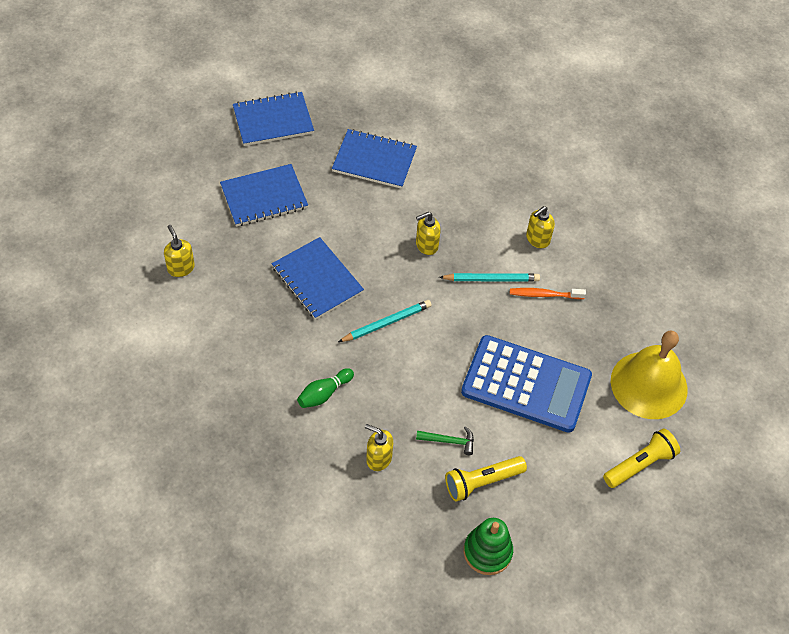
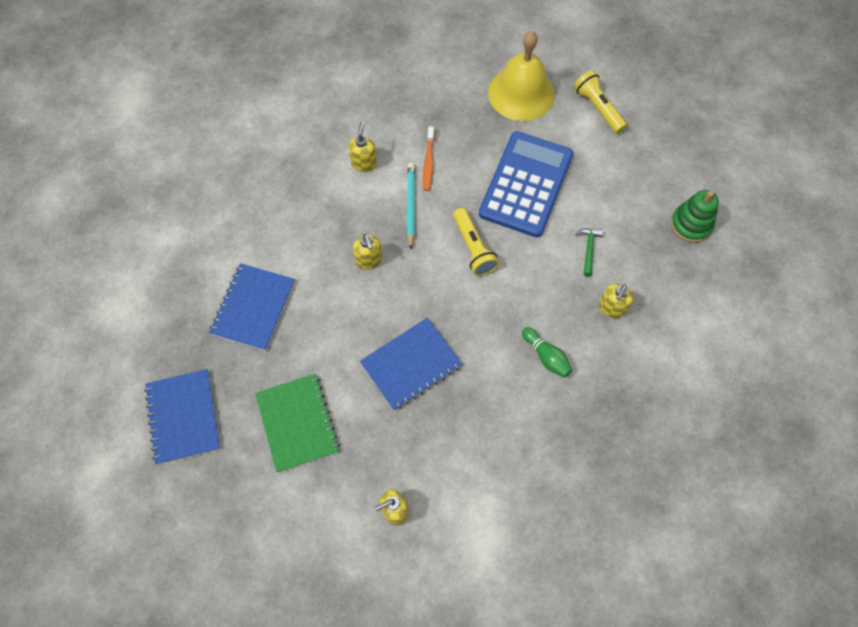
camera: 85 degrees left, 10 degrees up
(264, 197) = (297, 423): blue notebook -> green notebook
(387, 323) = (463, 299): turquoise pencil -> none
(482, 482) = (626, 225): yellow flashlight -> yellow flashlight (473, 248)
(537, 239) = (364, 163): yellow soap dispenser -> yellow soap dispenser turned 135 degrees counterclockwise

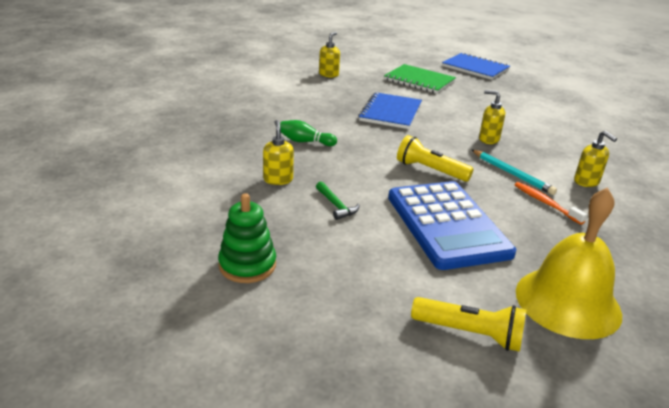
camera: 140 degrees right, 35 degrees down
(253, 307) = (514, 102): blue notebook -> none

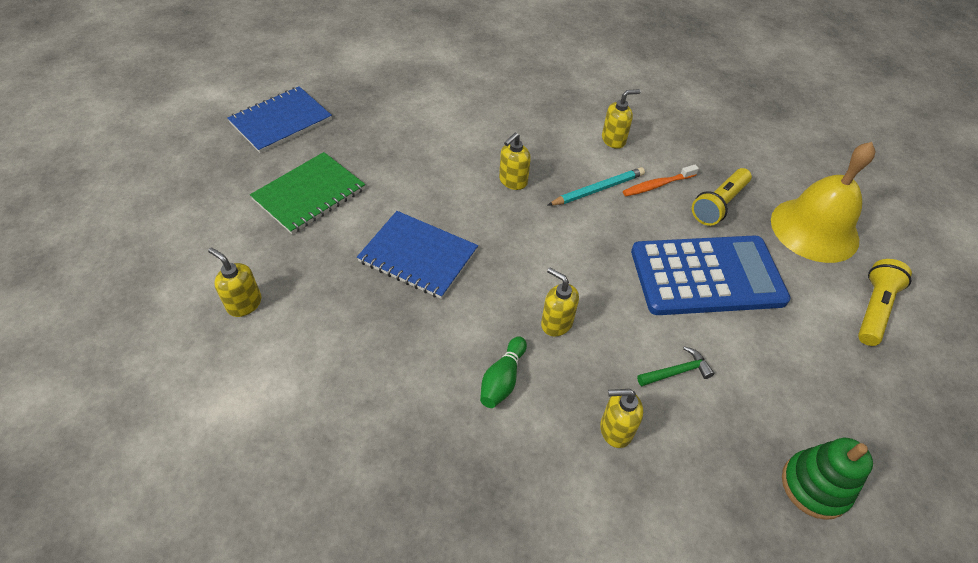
camera: 80 degrees left, 20 degrees up
(359, 158) = (556, 323): none -> yellow soap dispenser
(430, 170) = (589, 258): yellow flashlight -> yellow flashlight (719, 204)

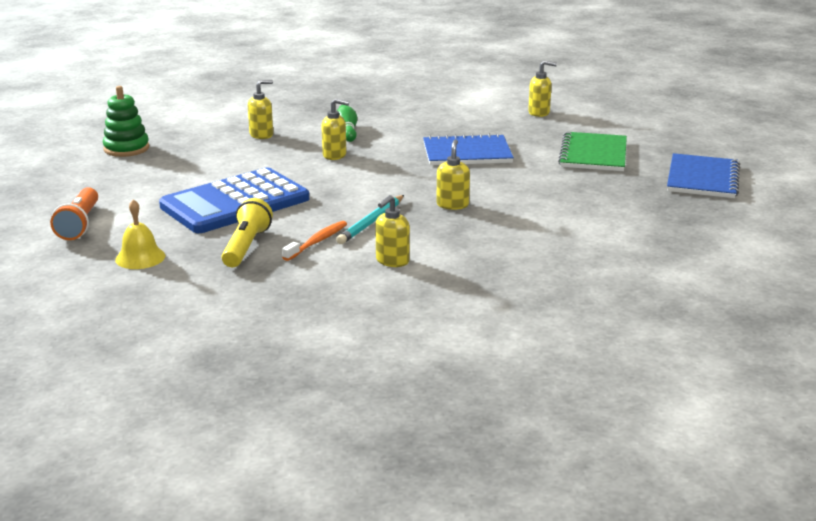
camera: 150 degrees right, 25 degrees down
(677, 372) = (234, 160): green hammer -> none
(814, 229) = (140, 257): yellow bell -> yellow bell, size x0.51
(873, 309) = (79, 224): yellow flashlight -> orange flashlight

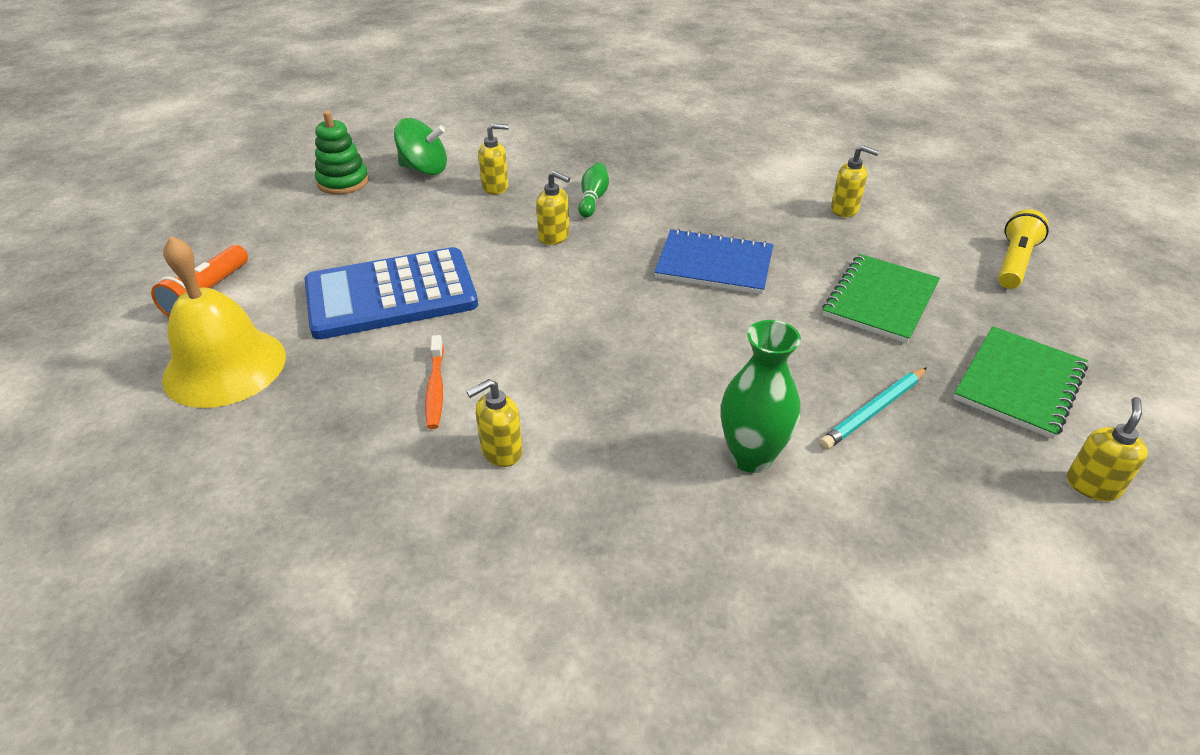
camera: 20 degrees right, 15 degrees up
(140, 257) = (225, 366): yellow bell -> yellow bell, size x1.94
(190, 132) = (424, 169): none -> green spinning top
(246, 246) = (350, 376): yellow flashlight -> yellow flashlight (1014, 262)
(317, 241) = (435, 388): orange toothbrush -> orange toothbrush turned 120 degrees clockwise
(371, 222) = (521, 367): turquoise pencil -> turquoise pencil (873, 411)
(452, 205) = (642, 358): yellow soap dispenser -> yellow soap dispenser (1092, 485)
(559, 236) = (751, 457): none -> green vase
(702, 178) = (1018, 383): blue notebook -> green notebook

